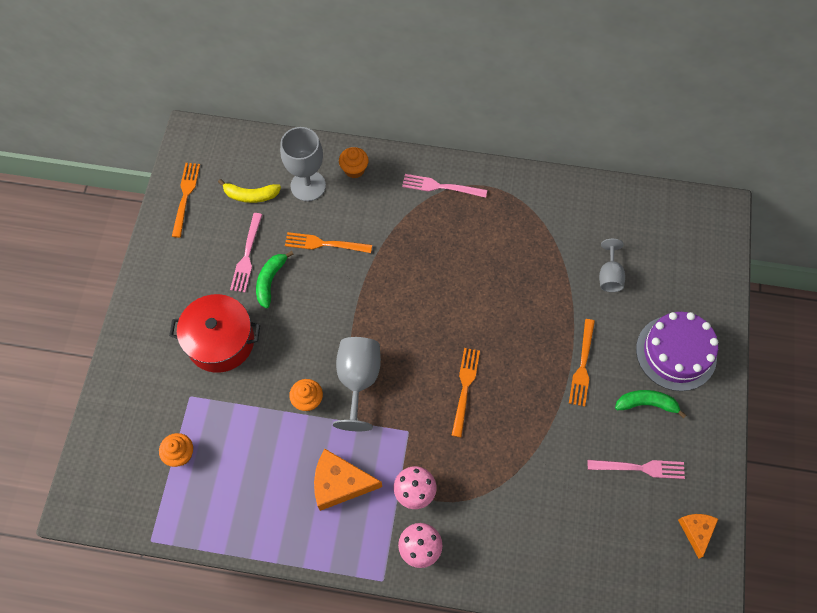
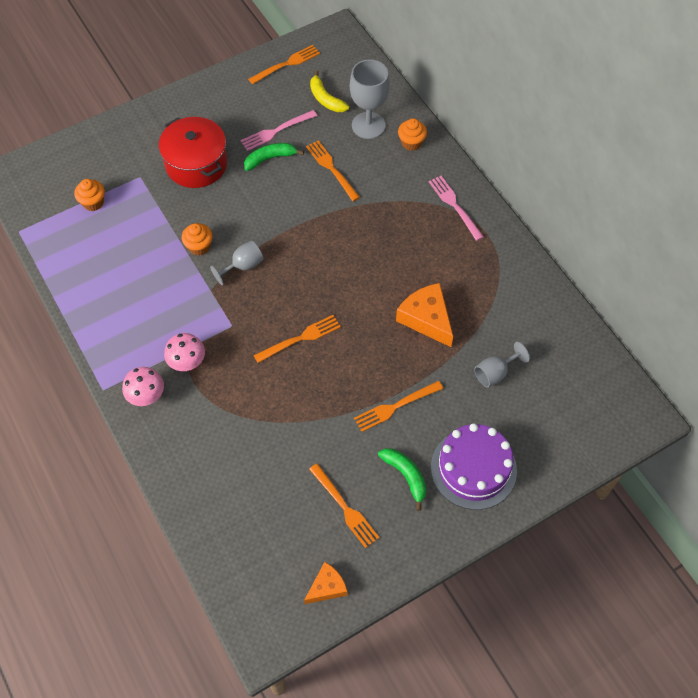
camera: 50 degrees right, 5 degrees down
(340, 483) = (153, 311): orange cheese -> orange cheese (426, 318)
(358, 380) = (243, 266): grey goblet -> grey goblet, size x0.60
(640, 468) = (345, 508): pink fork -> orange fork

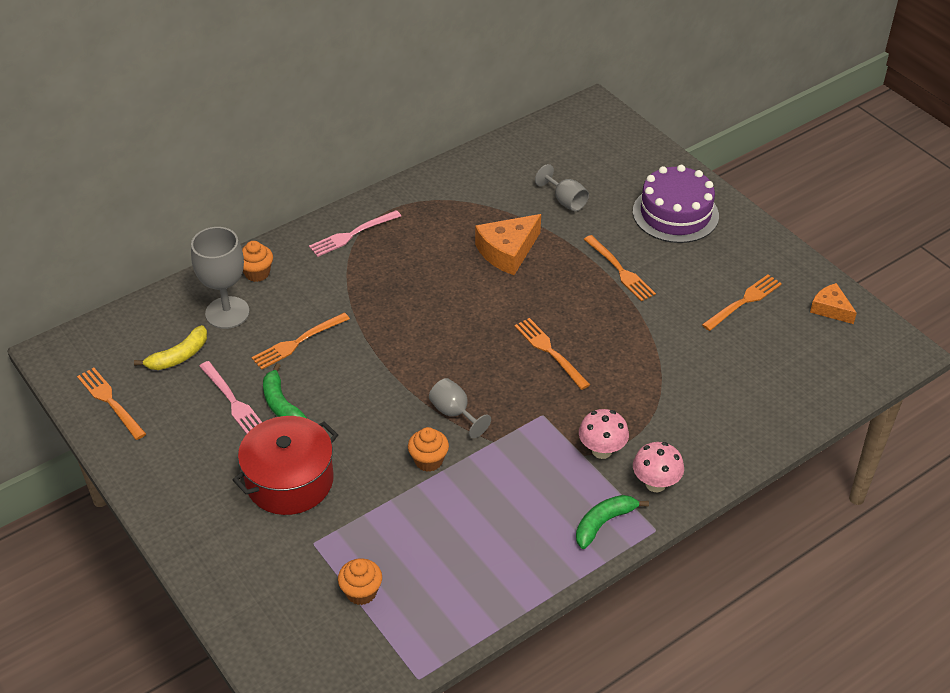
camera: 95 degrees left, 15 degrees down
(406, 476) = (696, 259): green banana -> green banana (604, 523)

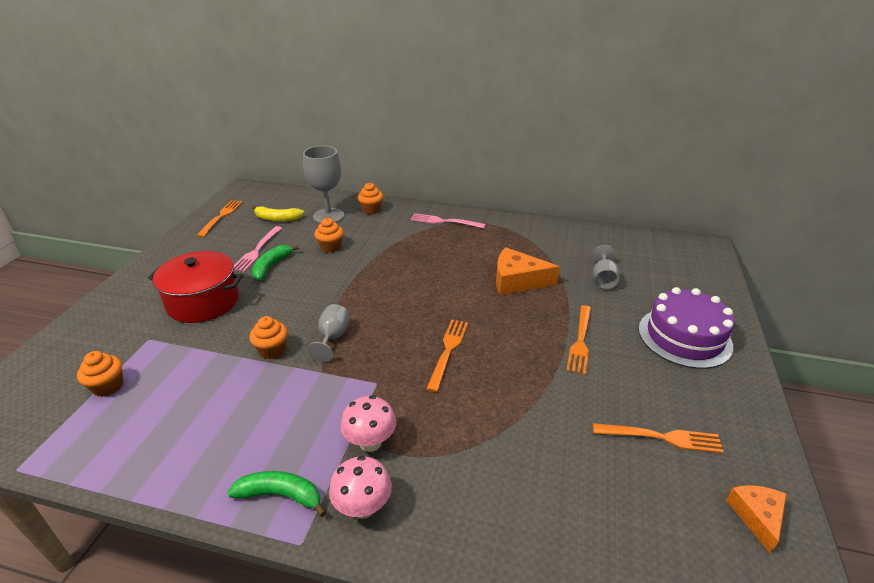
camera: 50 degrees right, 10 degrees down
(297, 342) = (330, 247): orange fork -> orange cupcake

